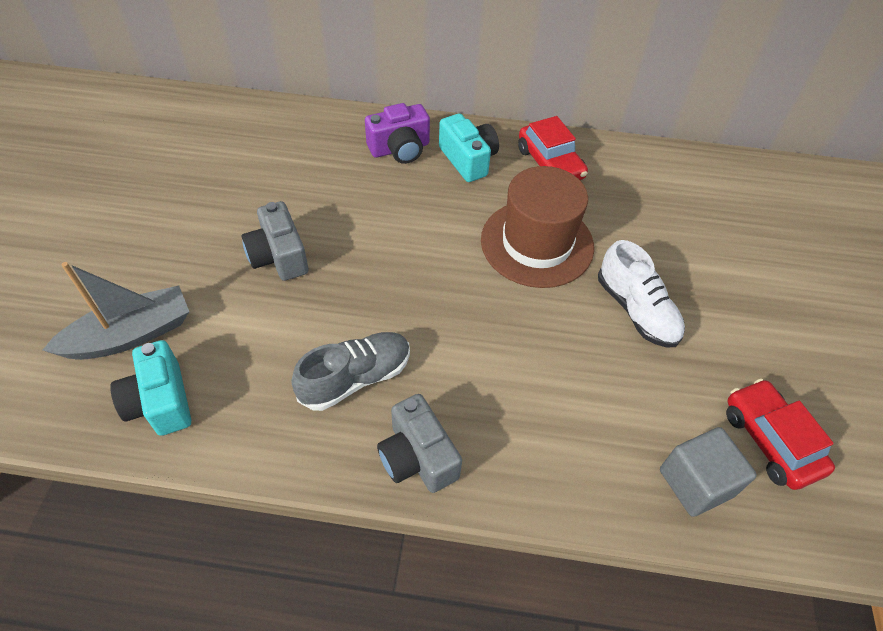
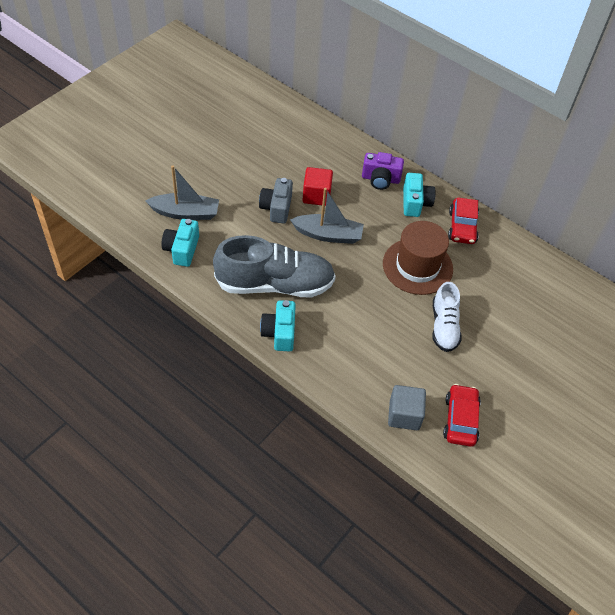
camera: 30 degrees right, 0 degrees up
(327, 210) = (316, 195): none -> red cube
(355, 378) = (275, 284): grey shoe -> grey shoe, size x1.75
(383, 259) = (328, 235): none -> grey boat
(417, 457) = (279, 333): grey camera -> turquoise camera

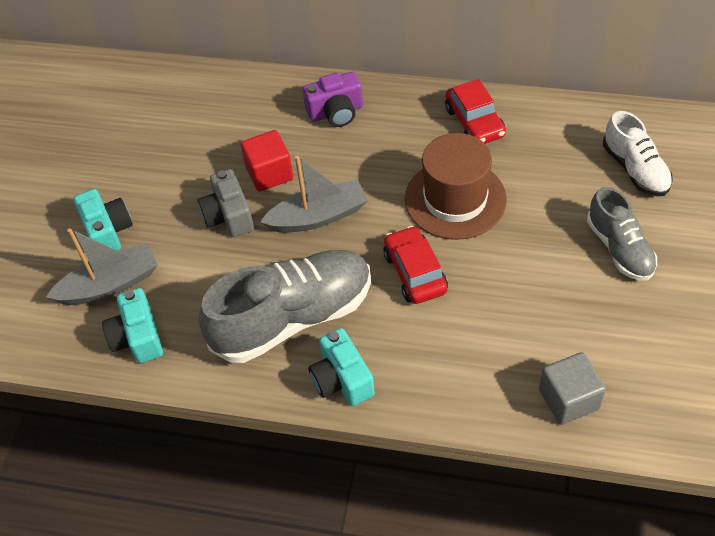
camera: 20 degrees left, 0 degrees up
(415, 203) = (398, 121): turquoise camera -> turquoise camera (108, 231)
(444, 326) = (538, 258): white shoe -> white shoe (635, 169)
(460, 420) = (638, 366): red car -> red car (415, 272)
(499, 347) = (619, 248): none -> grey shoe

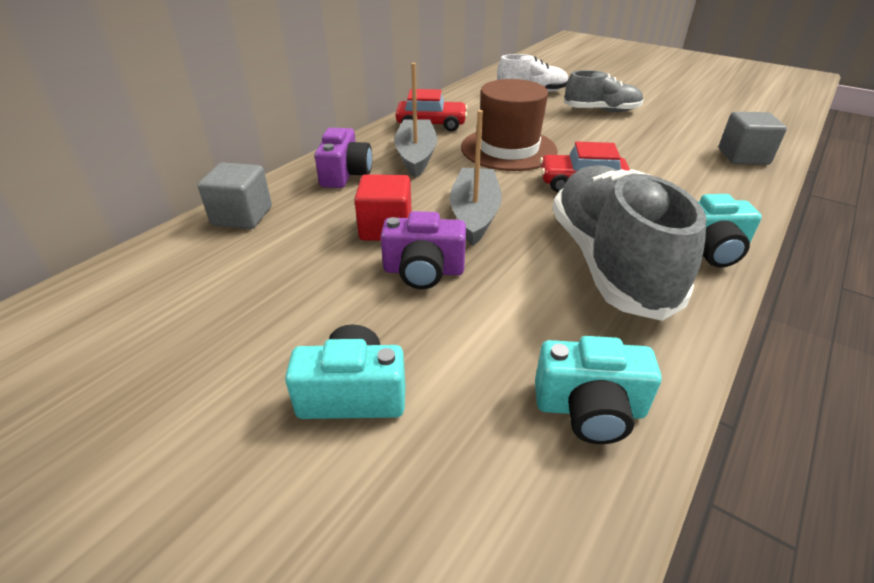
camera: 70 degrees left, 15 degrees down
(110, 284) = (466, 418): grey boat -> grey boat (416, 156)
(228, 216) = (423, 271): grey camera -> purple camera
(244, 90) = (242, 216): none -> grey cube

